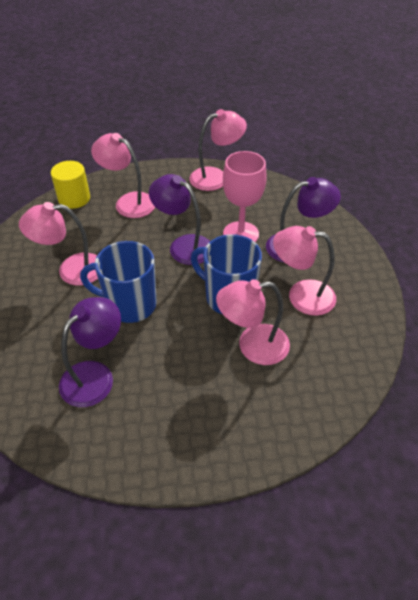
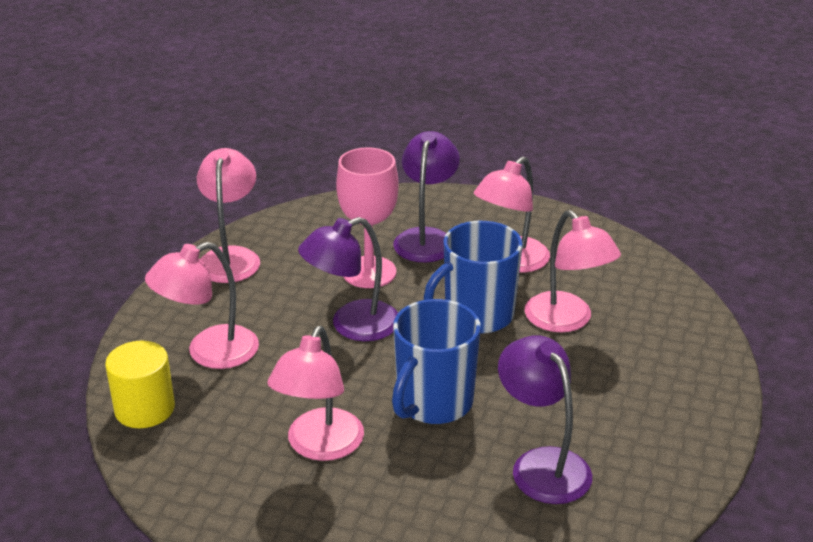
camera: 65 degrees left, 15 degrees down
(252, 346) = (566, 321): pink lamp -> pink lamp turned 45 degrees counterclockwise

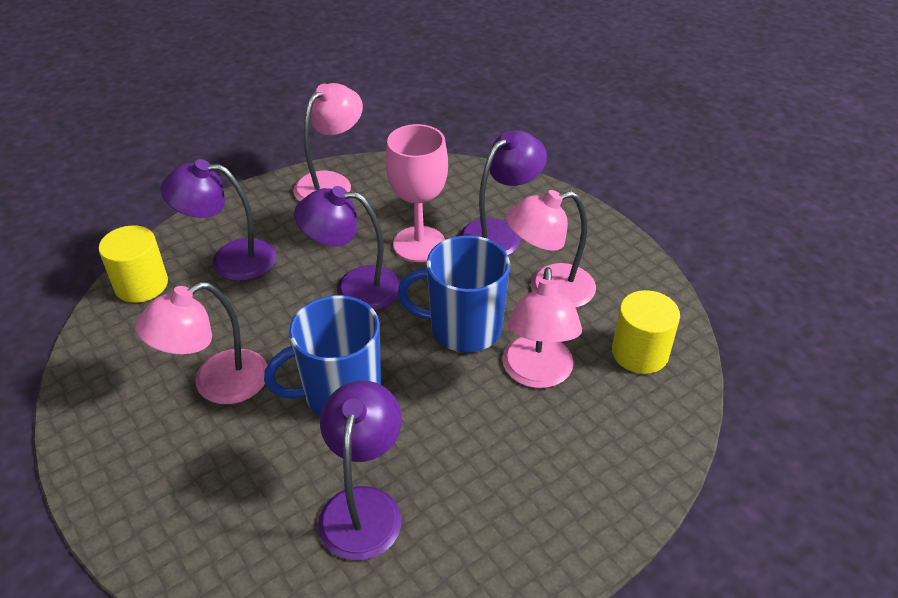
camera: 35 degrees right, 10 degrees up
(209, 353) = (230, 259): pink lamp -> purple lamp
(621, 275) = (640, 353): none -> yellow cylinder

